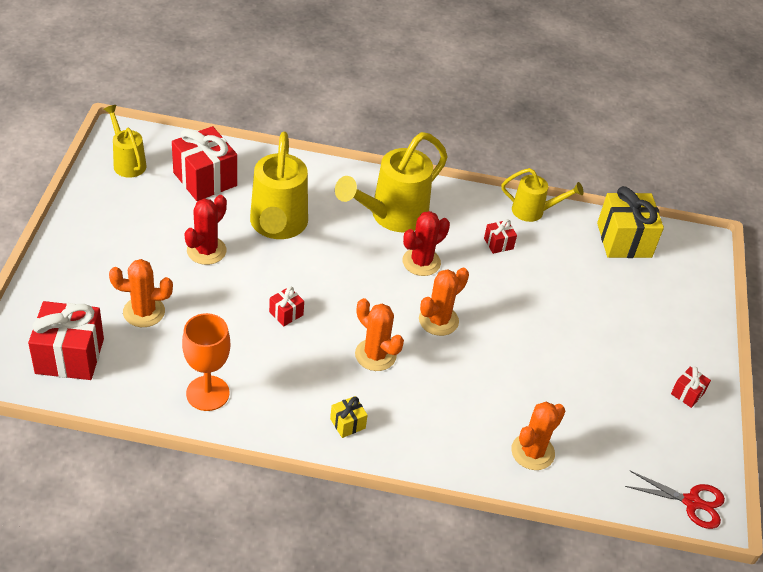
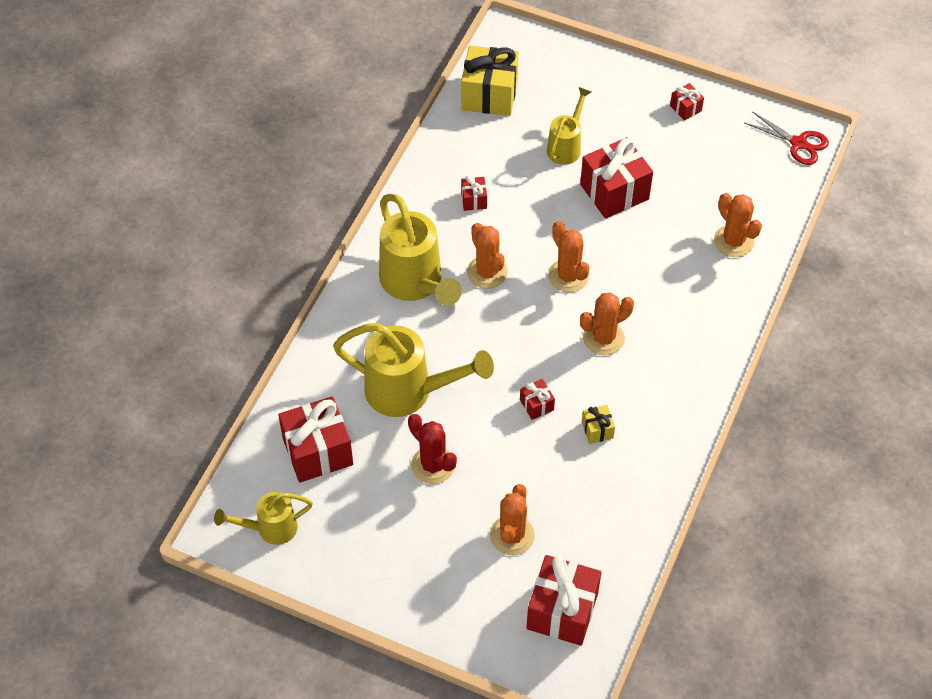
camera: 70 degrees left, 10 degrees up
(207, 393) = (630, 490): orange goblet -> none
(347, 423) = (683, 377): yellow gift -> yellow gift (597, 430)
(421, 262) = (487, 272): red cactus -> orange cactus
(534, 211) = (434, 158): yellow watering can -> yellow watering can (566, 146)
(553, 345) = (614, 192): none -> red gift
(692, 502) = (798, 143): red scissors -> red scissors turned 90 degrees clockwise

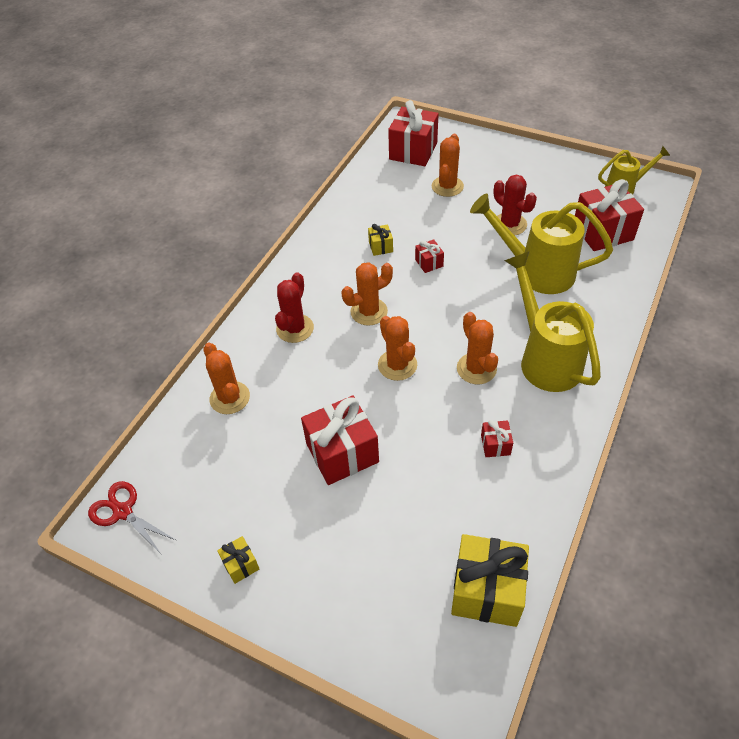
camera: 175 degrees left, 5 degrees down
(566, 146) = (391, 512): yellow watering can -> none
(683, 317) = (295, 328): none -> red cactus
(685, 108) = (240, 565): red gift -> yellow gift

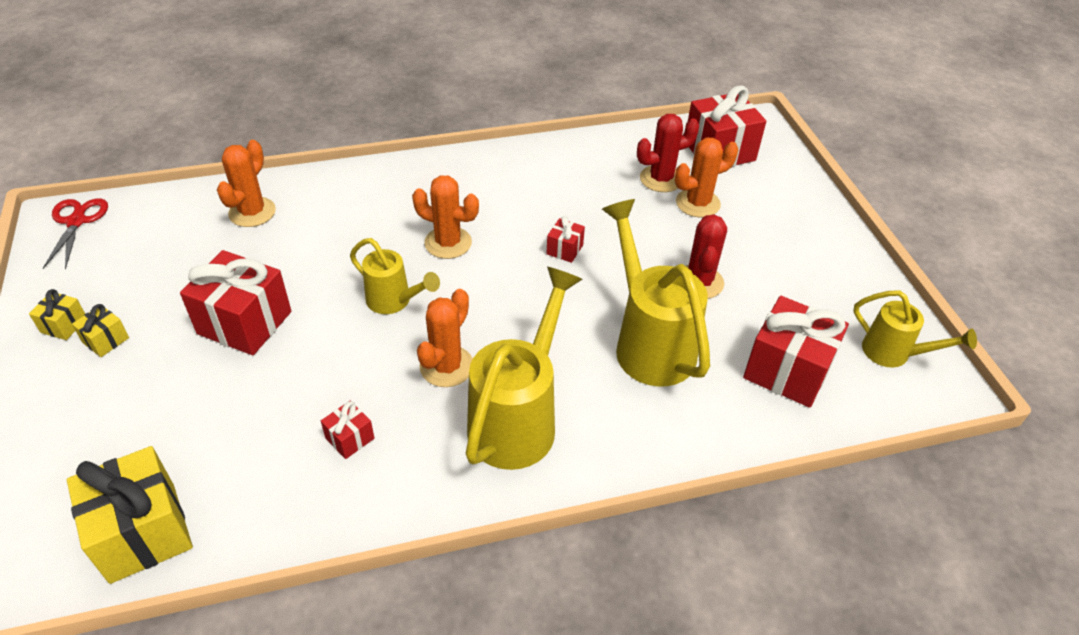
camera: 45 degrees right, 5 degrees down
(295, 328) = (375, 206): red cactus -> red cactus (661, 179)
(380, 247) = (548, 203): yellow gift -> yellow gift (106, 340)
(397, 365) = (394, 302): orange cactus -> yellow watering can

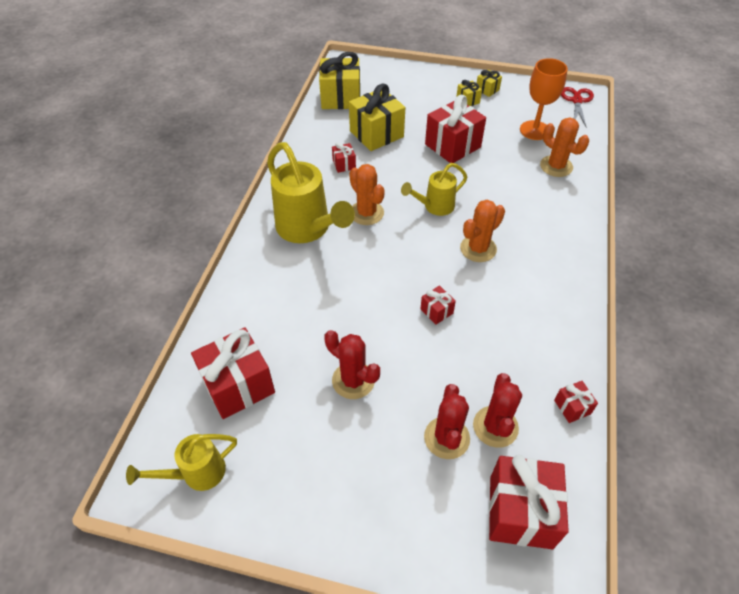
camera: 120 degrees right, 5 degrees up
(76, 221) = (576, 101): red scissors -> red scissors turned 105 degrees counterclockwise
(172, 247) = (534, 130): none -> orange goblet
(247, 427) = (376, 134): none -> yellow gift
(603, 142) = (572, 407): none -> red gift
(649, 342) = (318, 317): yellow watering can -> none
(698, 203) = (446, 438): orange cactus -> red cactus

